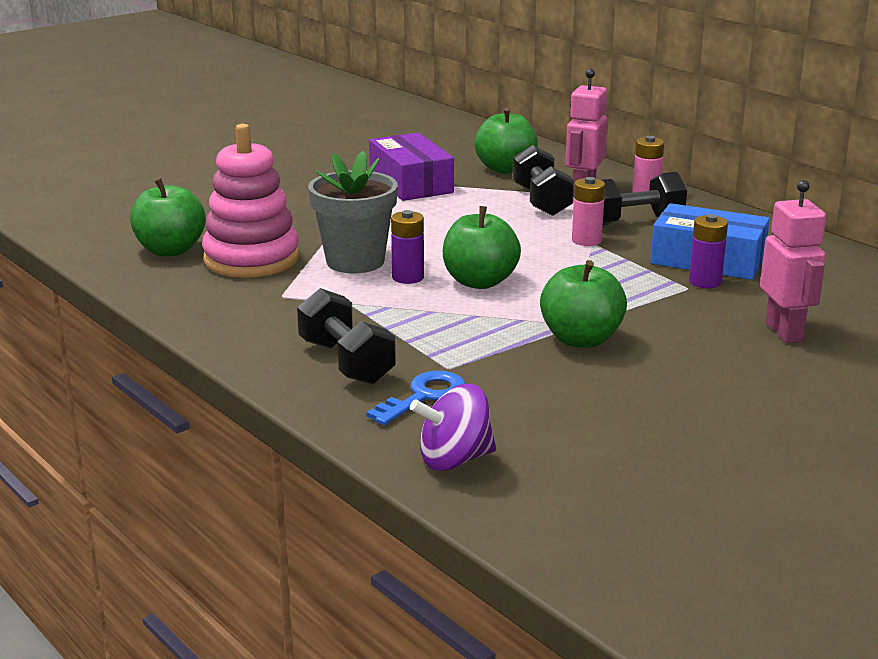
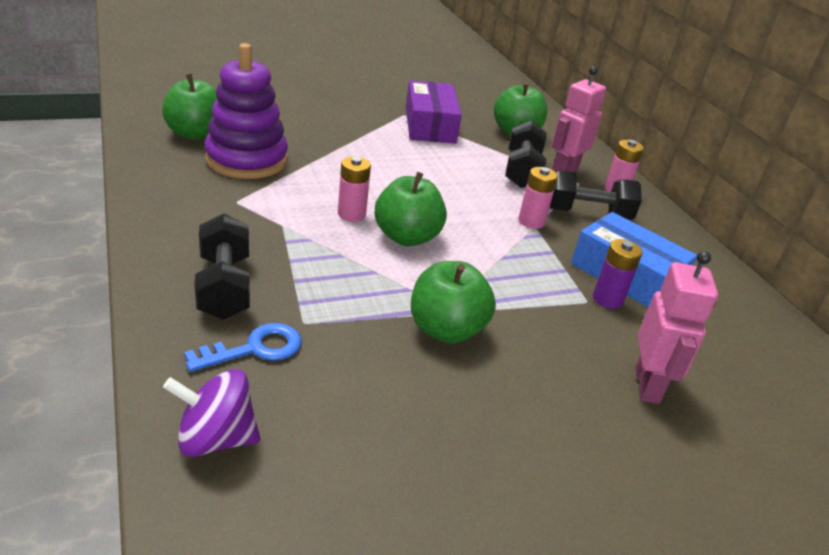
camera: 15 degrees right, 10 degrees up
(251, 259) = (246, 160): pink stacking toy -> purple stacking toy
(355, 261) = (323, 186): grey flower pot -> none
(408, 277) = (351, 214): purple battery -> pink battery

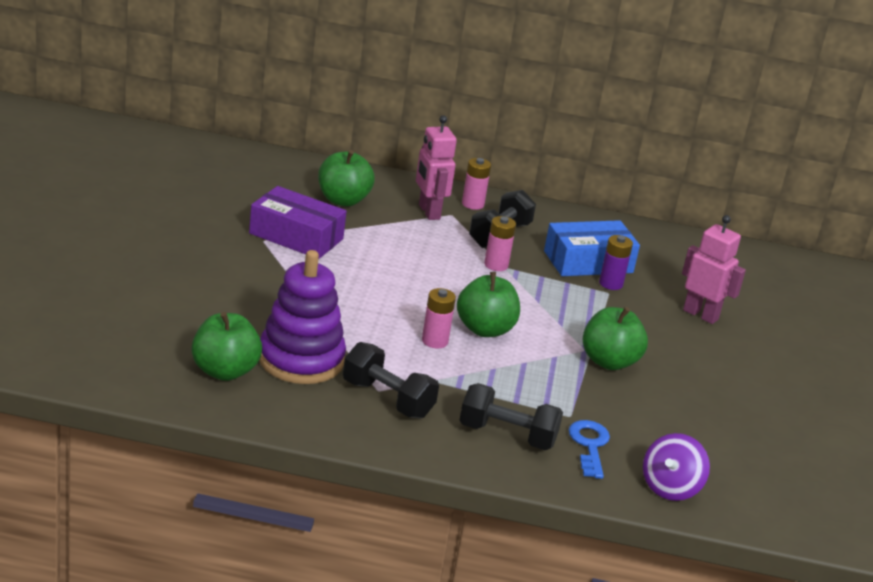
camera: 60 degrees left, 5 degrees down
(522, 171) = (415, 231): black dumbbell -> black dumbbell (387, 399)

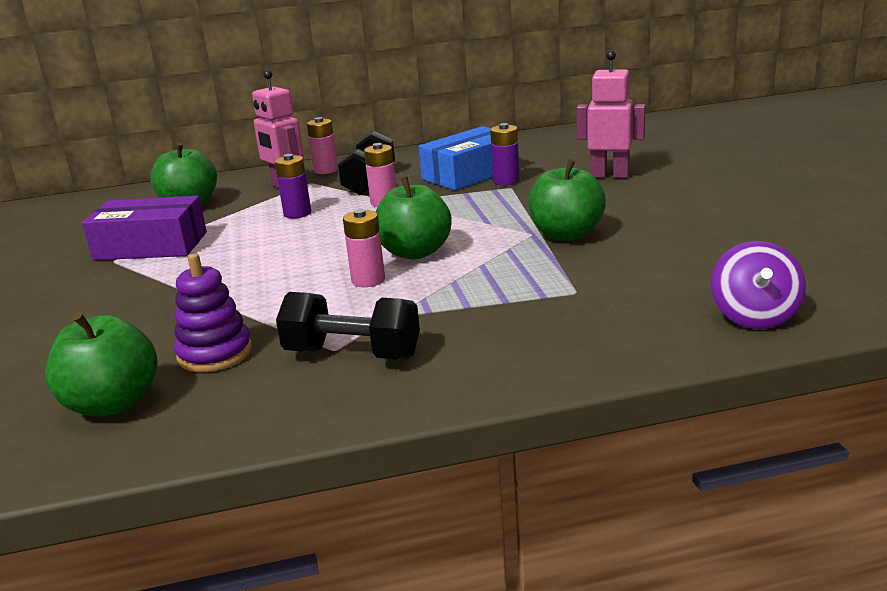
camera: 15 degrees left, 5 degrees down
(301, 359) = (215, 353): purple stacking toy -> purple stacking toy, size x0.62
(421, 248) = (297, 213): none -> purple battery
(507, 435) = (526, 337): black dumbbell -> none
(589, 446) = (626, 311): blue key -> none

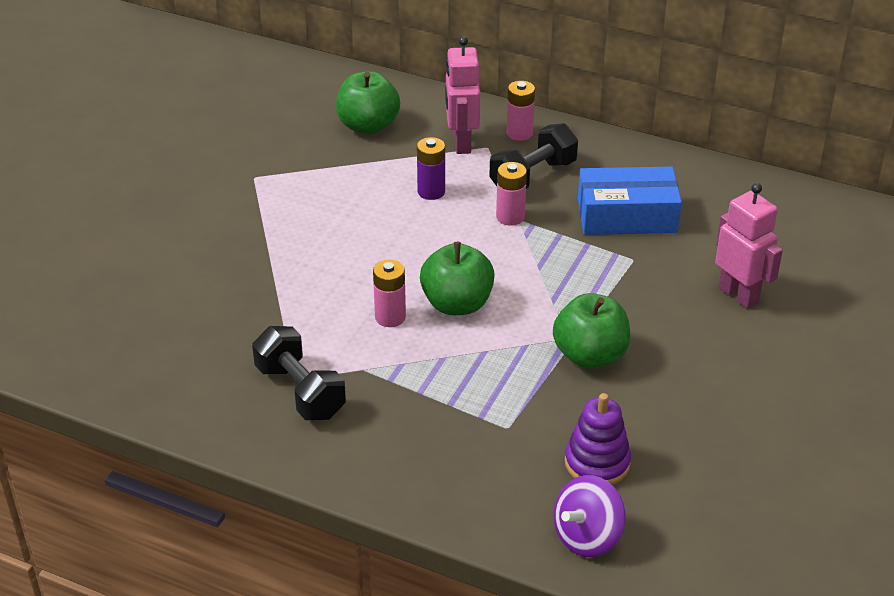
camera: 35 degrees right, 15 degrees up
(112, 403) = (136, 345): green apple -> none
(151, 246) = (293, 172): purple box -> none
(215, 353) = (226, 334): purple stacking toy -> purple stacking toy (597, 463)
(506, 181) = (641, 247): purple battery -> none

